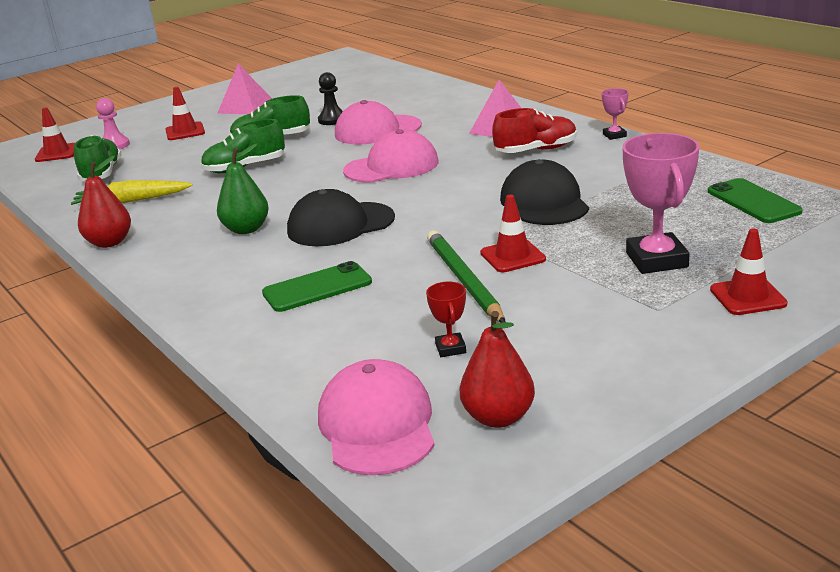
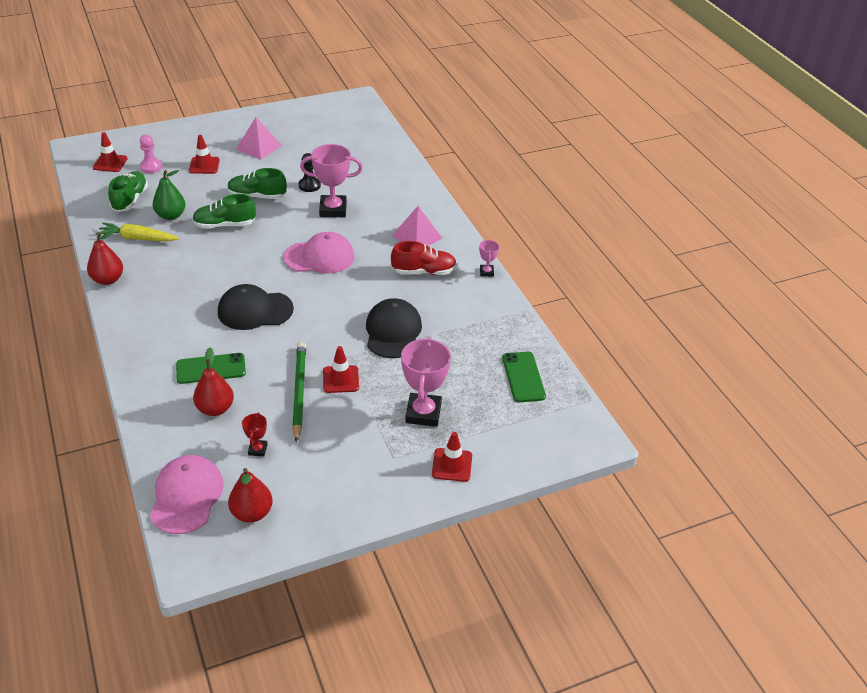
camera: 10 degrees right, 15 degrees up
(246, 229) = (195, 295): green pear -> green pear (171, 215)
(353, 323) = (215, 408): none -> red pear
(377, 130) = (333, 209): pink cap -> pink trophy

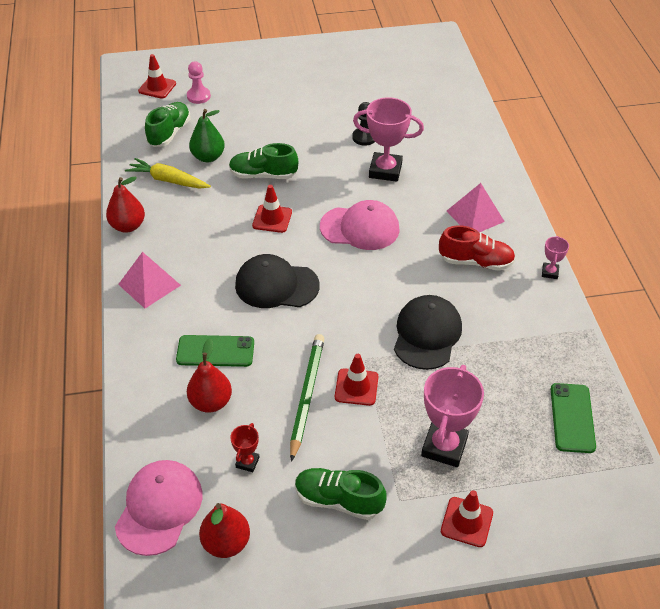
camera: 15 degrees right, 5 degrees up
(204, 165) = (254, 100): red traffic cone -> red traffic cone (272, 219)
(257, 196) = (304, 144): green shoe -> green shoe (338, 500)
(258, 147) = (317, 84): pink pyramid -> pink pyramid (149, 284)

